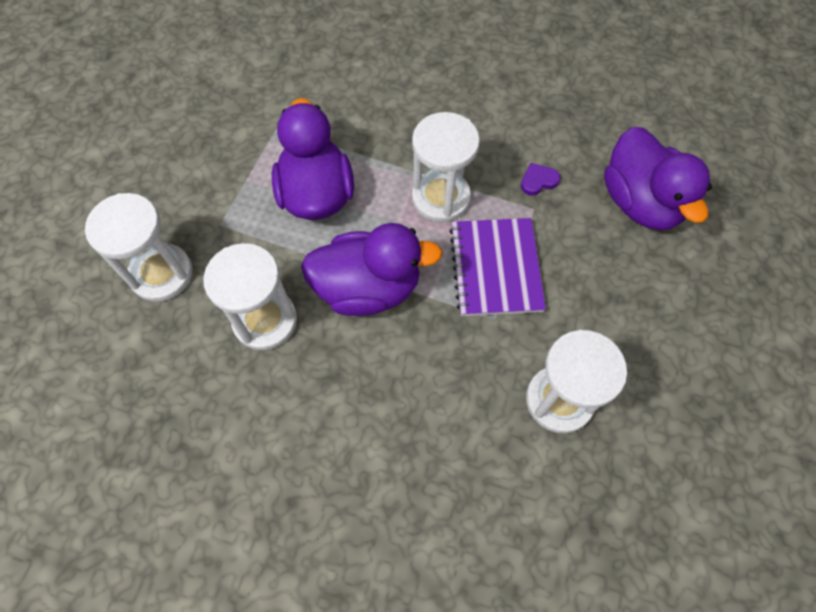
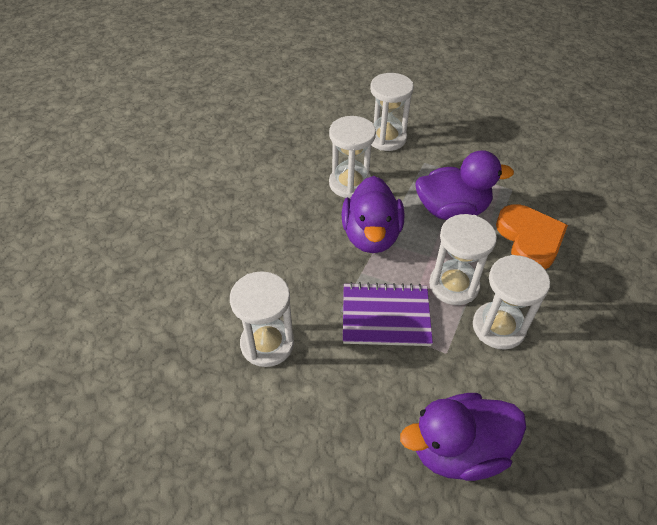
camera: 95 degrees right, 15 degrees down
(362, 119) = (529, 239): none -> orange heart
(492, 159) = (498, 327): none -> white hourglass
(538, 181) = (478, 361): purple heart -> none

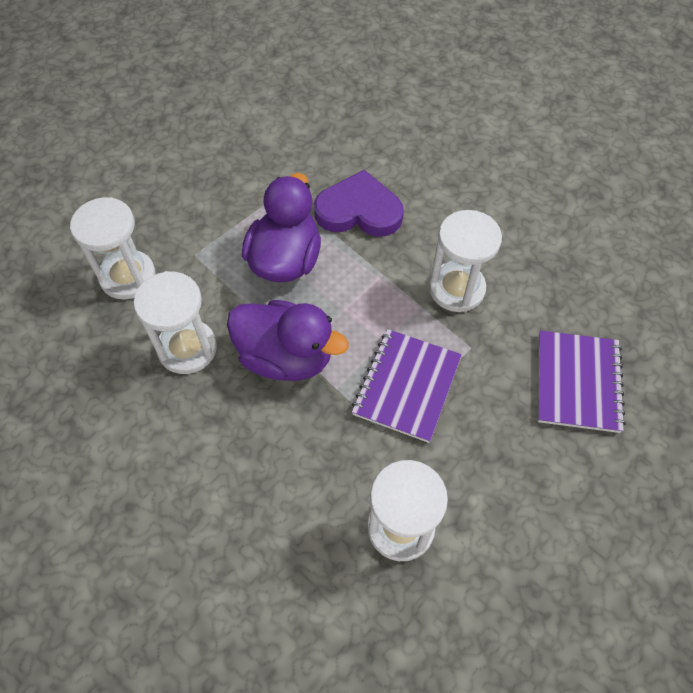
camera: 70 degrees left, 10 degrees up
(453, 285) = (391, 304): white hourglass -> none
(458, 450) = (577, 382): purple duck -> purple notebook
(529, 239) = (359, 210): orange heart -> purple heart

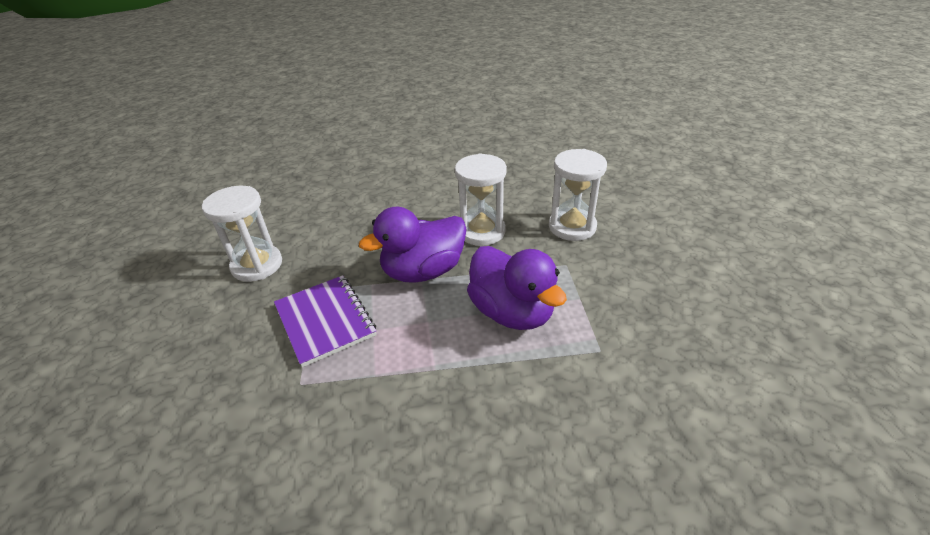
camera: 130 degrees right, 20 degrees down
(359, 210) = (525, 398): purple heart -> none
(456, 289) = (359, 417): white hourglass -> none
(577, 382) = (175, 440): purple notebook -> none

